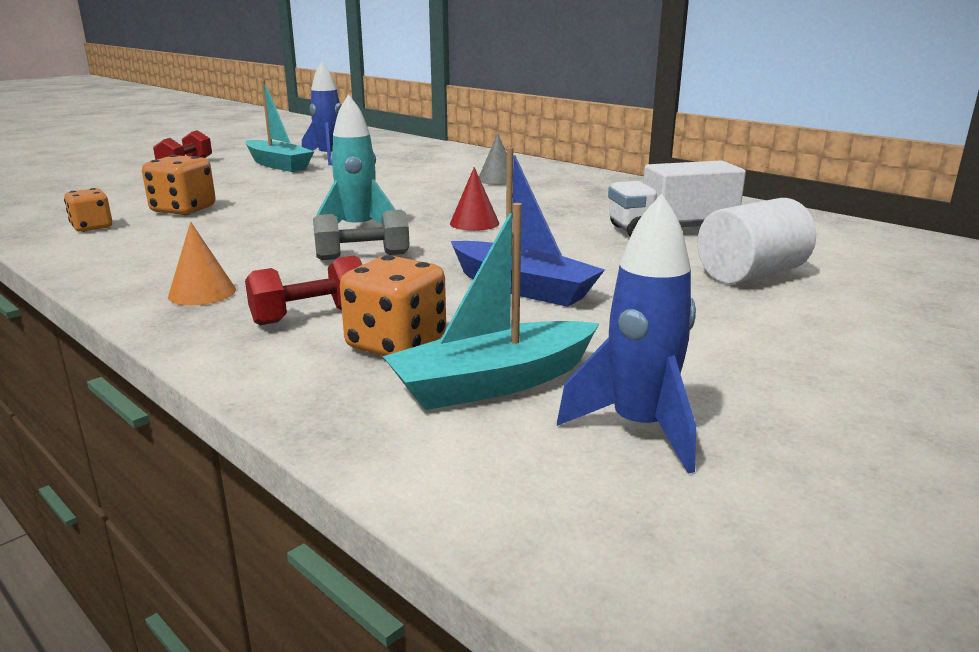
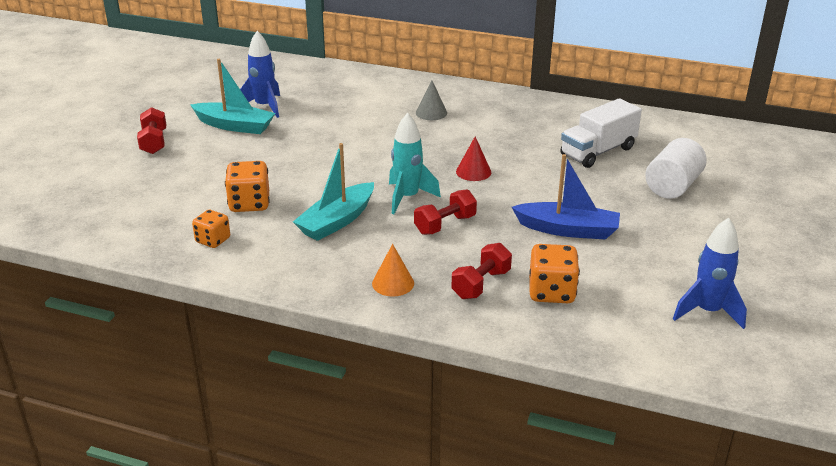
camera: 25 degrees left, 10 degrees up
(362, 257) = (445, 225): grey dumbbell -> red dumbbell
(493, 383) = (624, 304): turquoise boat -> turquoise boat (337, 221)

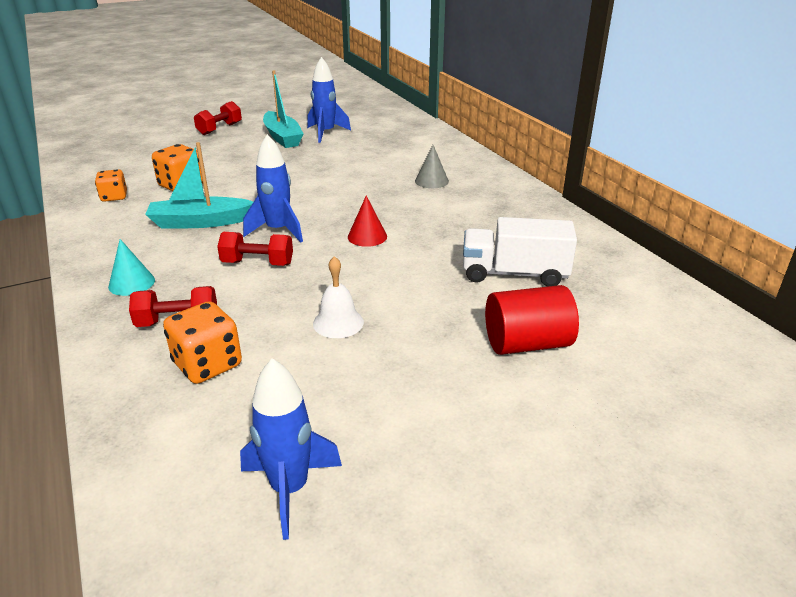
camera: 45 degrees right, 0 degrees up
(393, 283) = (131, 283): orange cone -> turquoise cone
(407, 198) = (278, 231): turquoise rocket -> blue rocket
(568, 230) = (338, 322): blue boat -> white bell
(672, 186) = (527, 344): white cylinder -> red cylinder

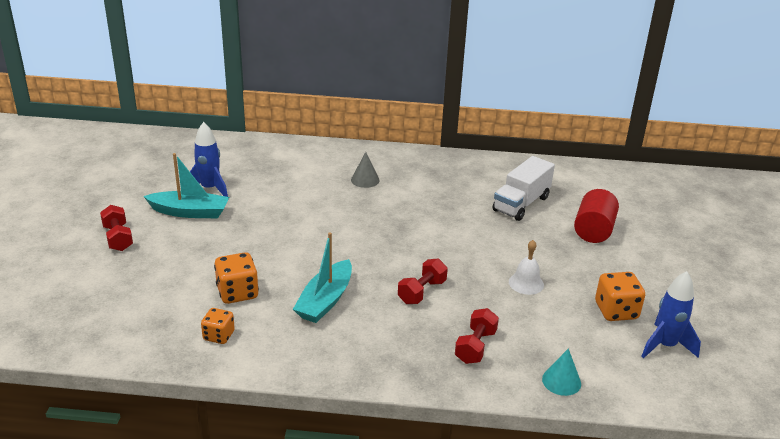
camera: 60 degrees left, 0 degrees up
(131, 283) = (400, 357): turquoise cone -> turquoise cone (561, 381)
(207, 364) = (536, 346): orange dice -> orange dice (616, 311)
(278, 231) = (378, 269): blue rocket -> none
(367, 236) = (425, 235): red cone -> none

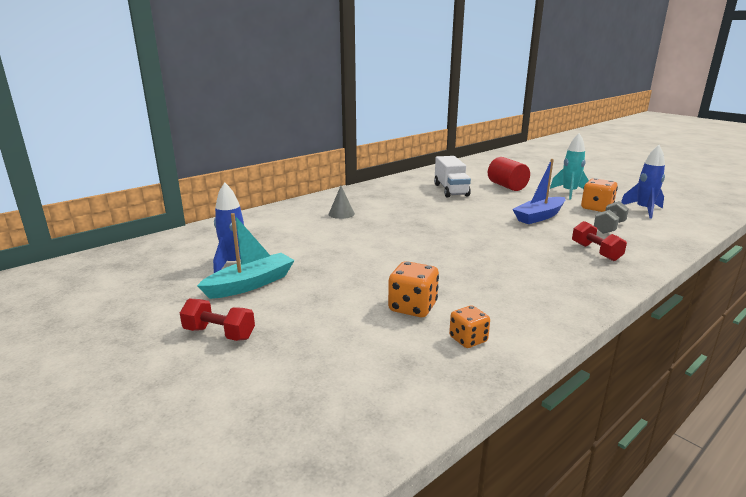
camera: 45 degrees left, 10 degrees down
(325, 300) = (476, 277): turquoise boat -> none
(422, 292) = (509, 245): red dumbbell -> none
(526, 283) = (539, 217): white bell -> blue boat
(561, 381) = (658, 243): turquoise cone -> none
(562, 336) = (609, 227): none -> grey dumbbell
(642, 277) = (569, 193): none -> turquoise rocket

